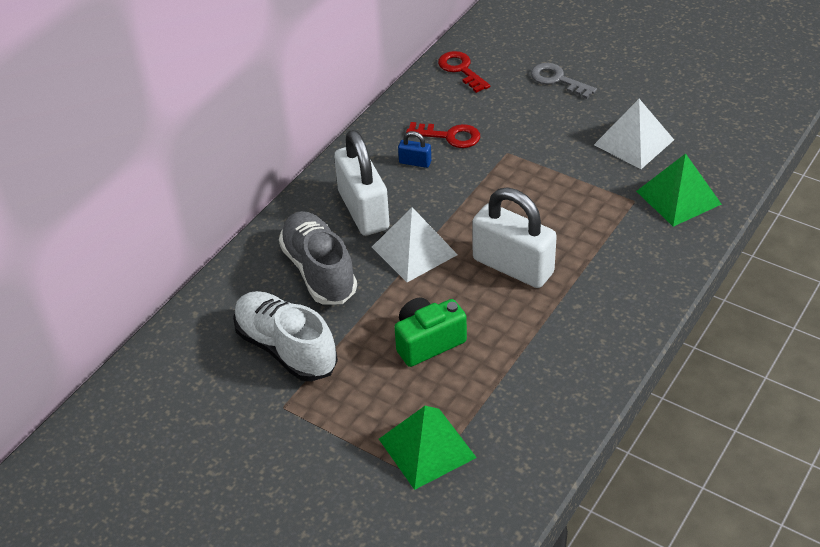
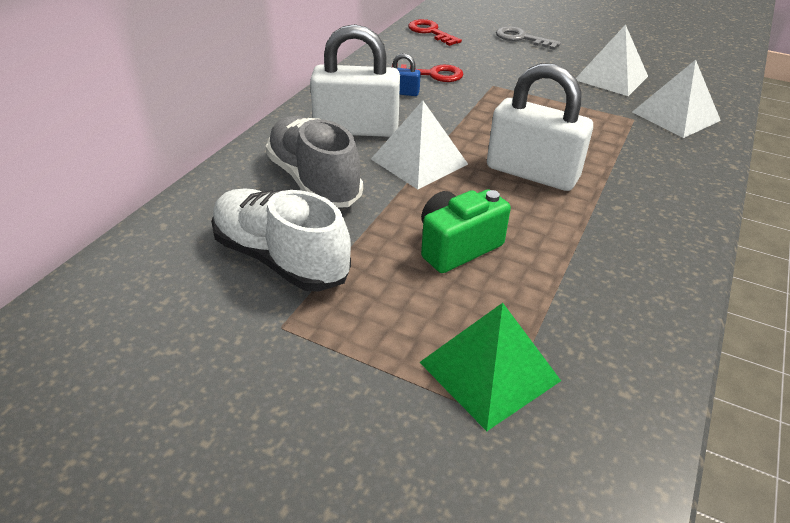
camera: 10 degrees left, 5 degrees down
(363, 210) = (356, 129): white padlock -> white padlock turned 60 degrees counterclockwise
(678, 197) = (675, 116): green pyramid -> white pyramid

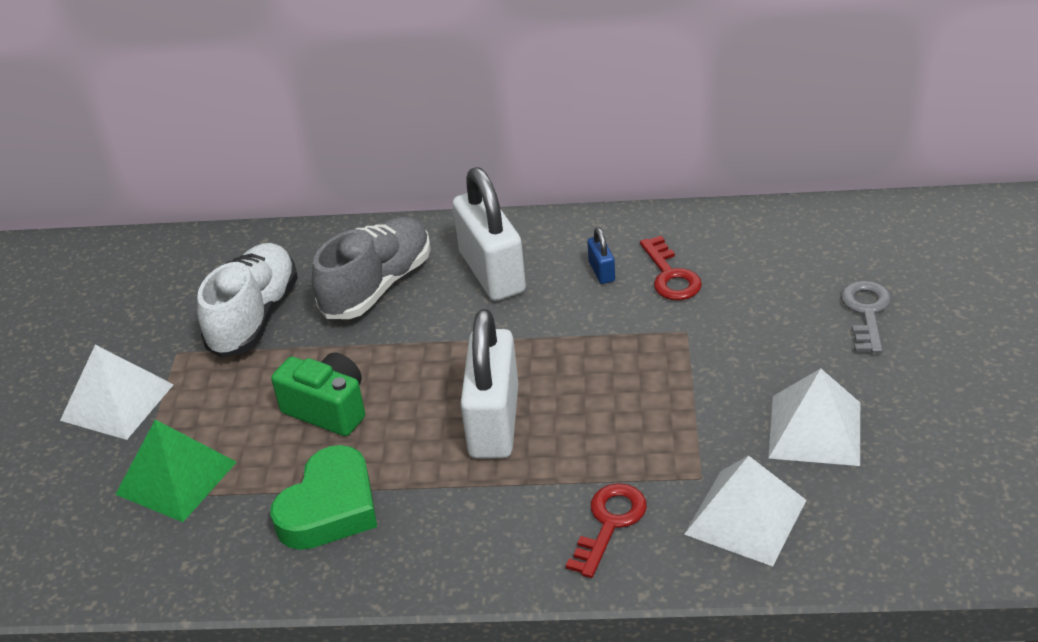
camera: 70 degrees right, 0 degrees up
(419, 161) = (459, 336): white pyramid -> white pyramid (117, 402)
(431, 32) = (798, 231): red key -> red key (609, 524)
(588, 276) = (330, 508): none -> green heart

